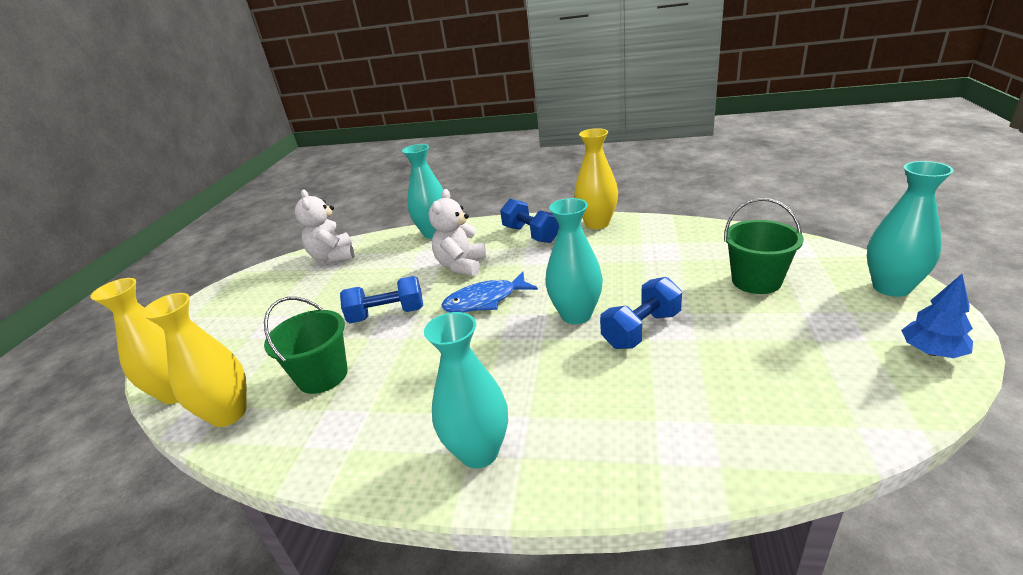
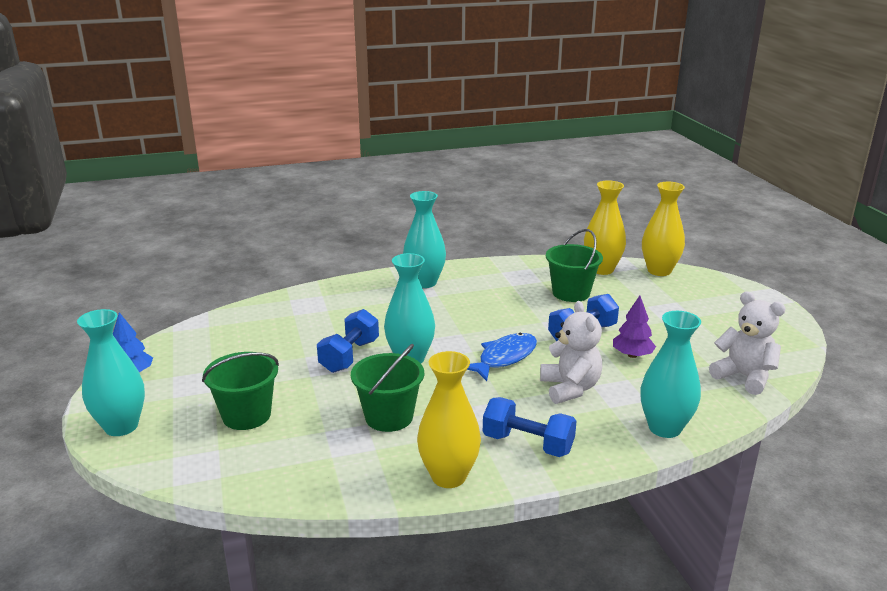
camera: 150 degrees right, 5 degrees down
(378, 285) = (632, 355): none -> purple tree
(622, 263) = (389, 417): none -> green bucket

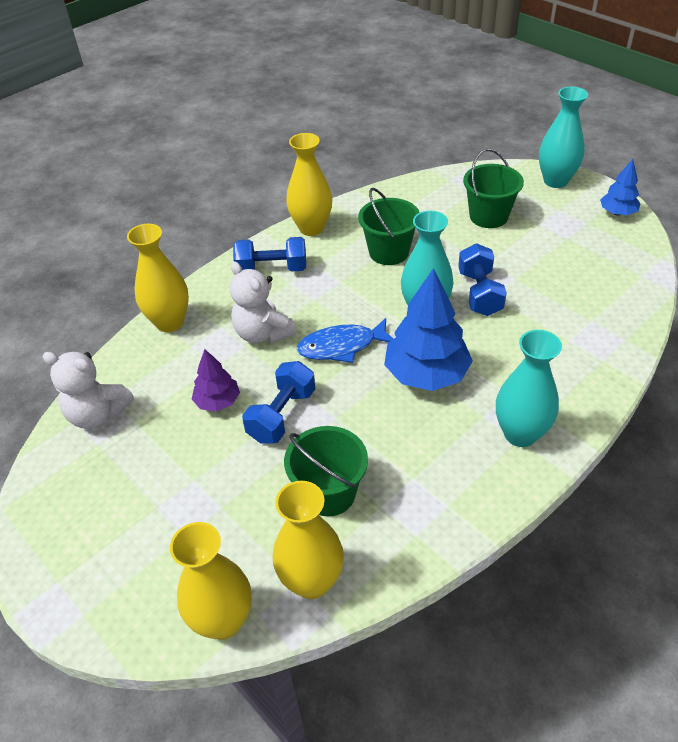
camera: 155 degrees right, 20 degrees up
(453, 323) = (426, 374): none -> blue tree
(504, 358) = (342, 346): blue fish -> blue fish turned 60 degrees clockwise
(664, 428) = (170, 322): turquoise vase -> yellow vase

